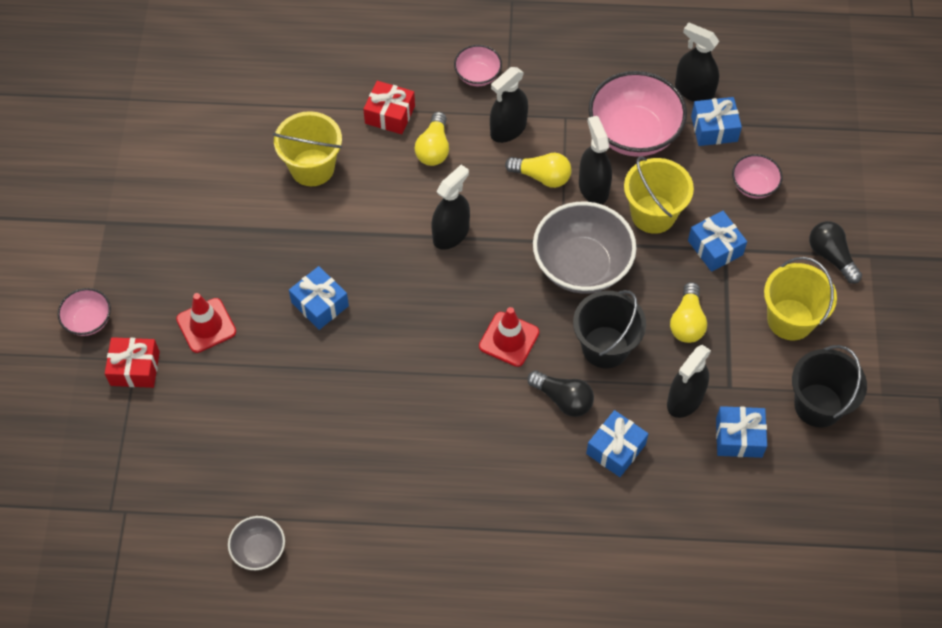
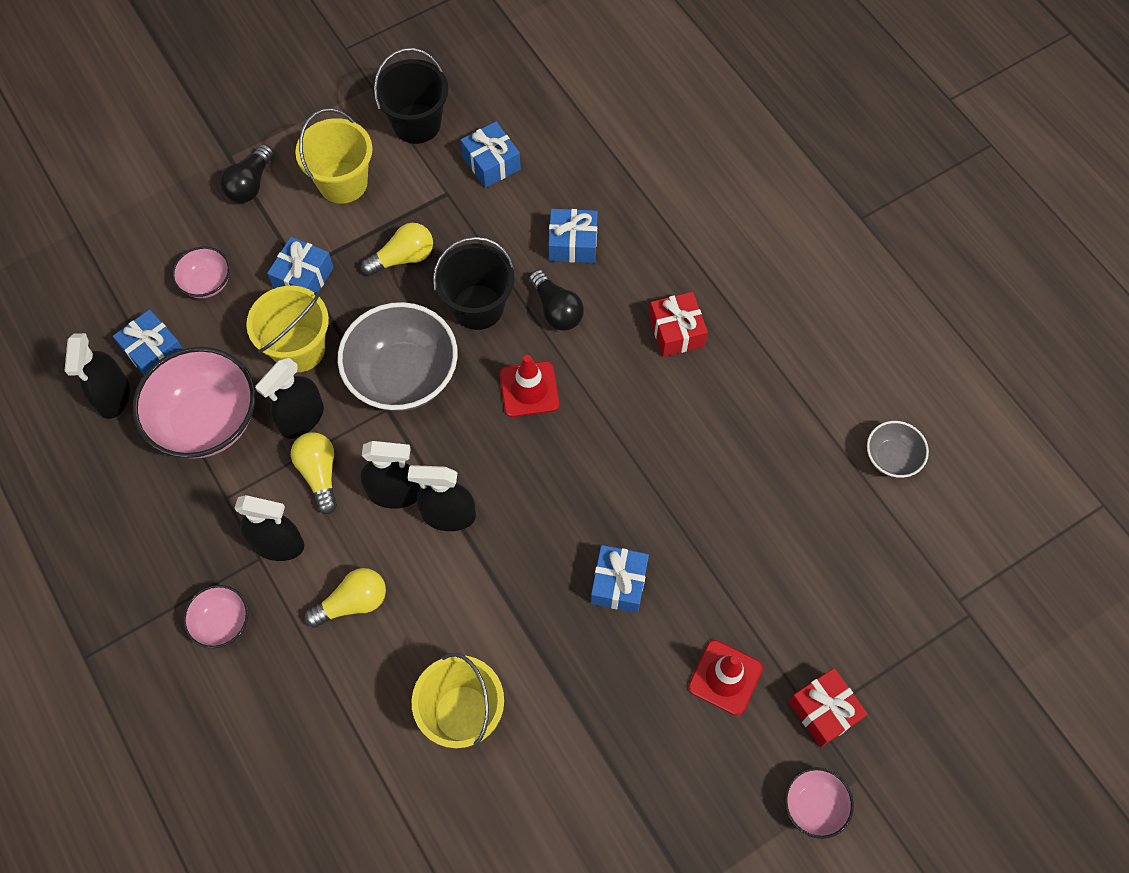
camera: 125 degrees left, 5 degrees up
(390, 115) = (337, 681): red gift -> red gift (676, 331)
(563, 399) = (556, 310): black light bulb -> black light bulb turned 150 degrees clockwise
(685, 399) = (484, 219): black spray bottle -> black spray bottle (394, 493)

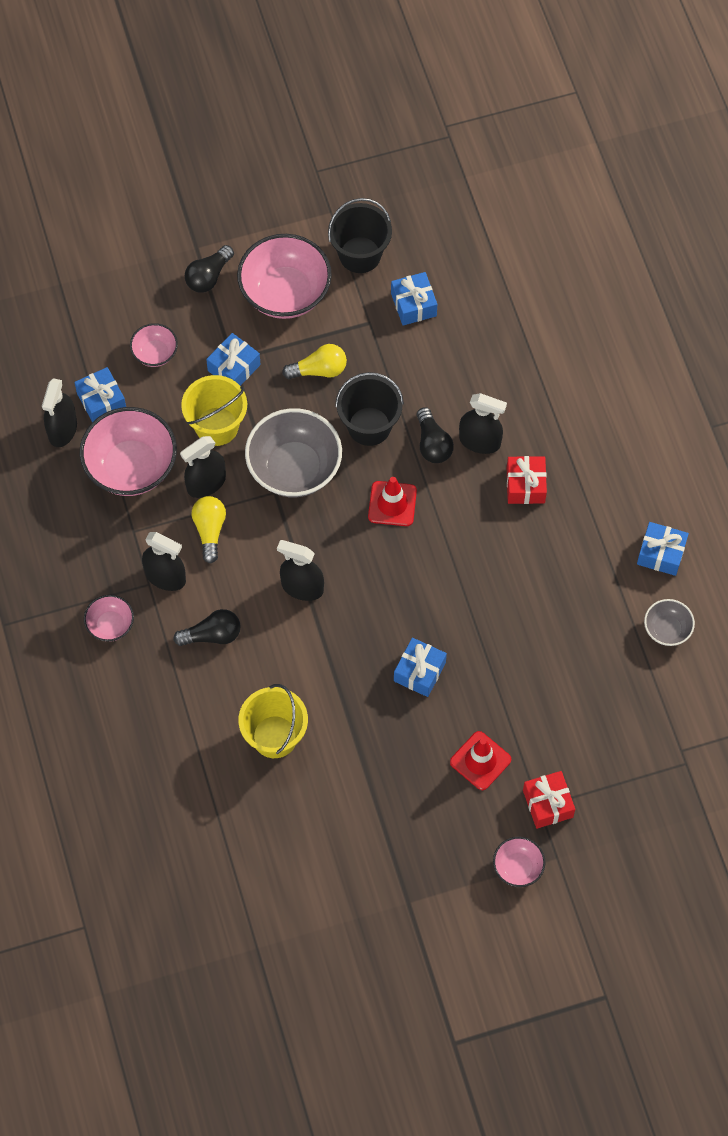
camera: 15 degrees right, 0 degrees up
(343, 183) = (285, 293): yellow bucket -> pink bowl
(352, 603) = (212, 635): yellow light bulb -> black light bulb
(394, 493) = (264, 559): black spray bottle -> black spray bottle (480, 441)
(573, 243) = (462, 391): blue gift -> blue gift (661, 554)

